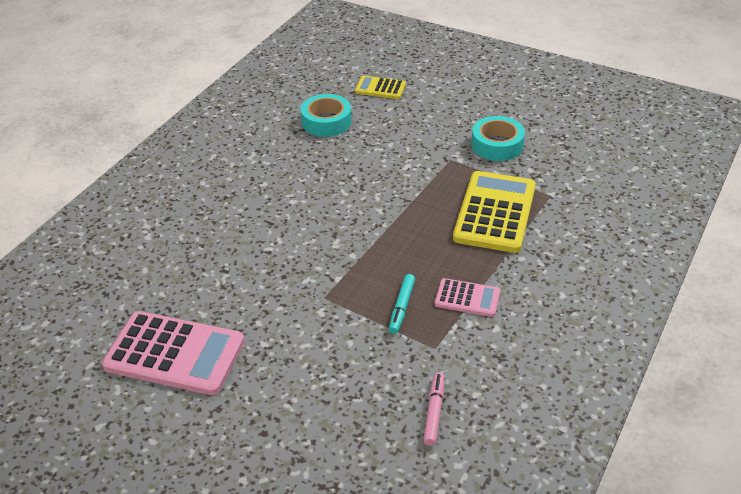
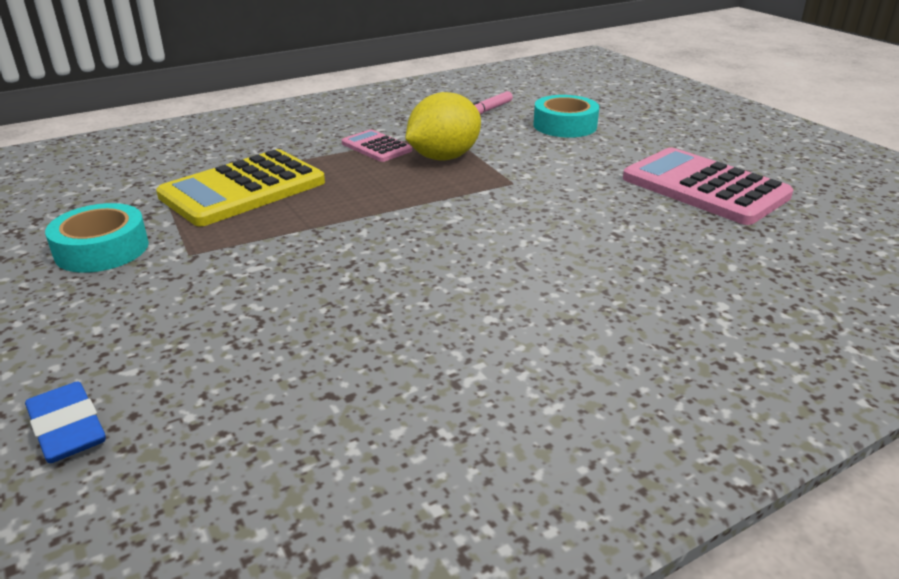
camera: 150 degrees left, 10 degrees down
(326, 122) = (270, 391): turquoise tape -> turquoise tape (565, 125)
(380, 88) = (68, 428): yellow calculator -> blue eraser
(401, 307) = (444, 157): turquoise marker -> yellow lemon

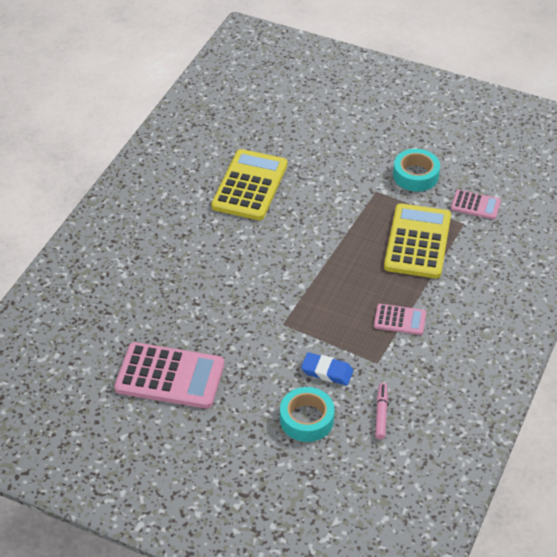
camera: 145 degrees right, 15 degrees up
(68, 428) = (305, 118): blue eraser -> blue eraser (327, 371)
(110, 193) = (475, 205): none -> pink calculator
(363, 346) = (250, 185): none -> yellow calculator
(444, 157) = (347, 330): yellow lemon -> none

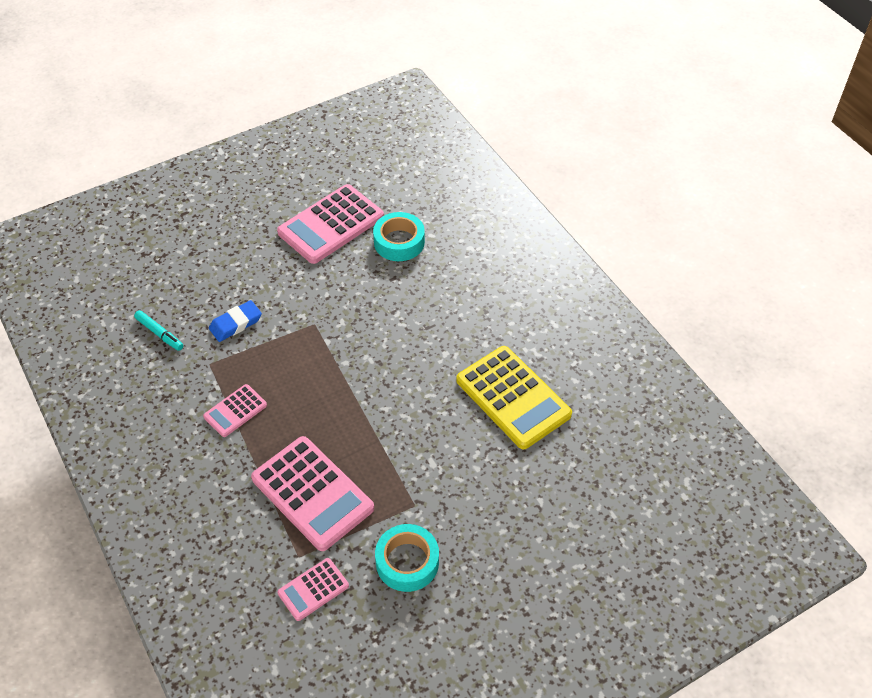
camera: 125 degrees right, 5 degrees up
(306, 419) = (205, 284): turquoise tape -> turquoise tape (399, 242)
(381, 414) = (159, 333): pink marker -> turquoise marker
(417, 242) = (312, 493): yellow calculator -> pink calculator

